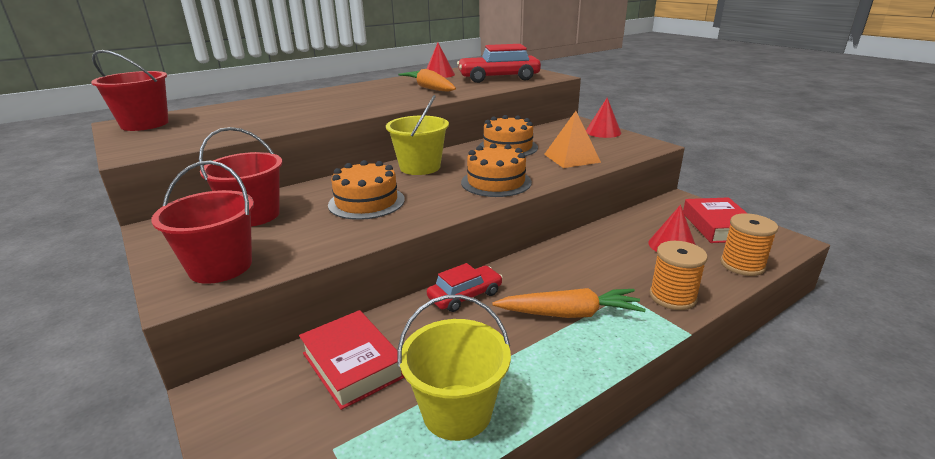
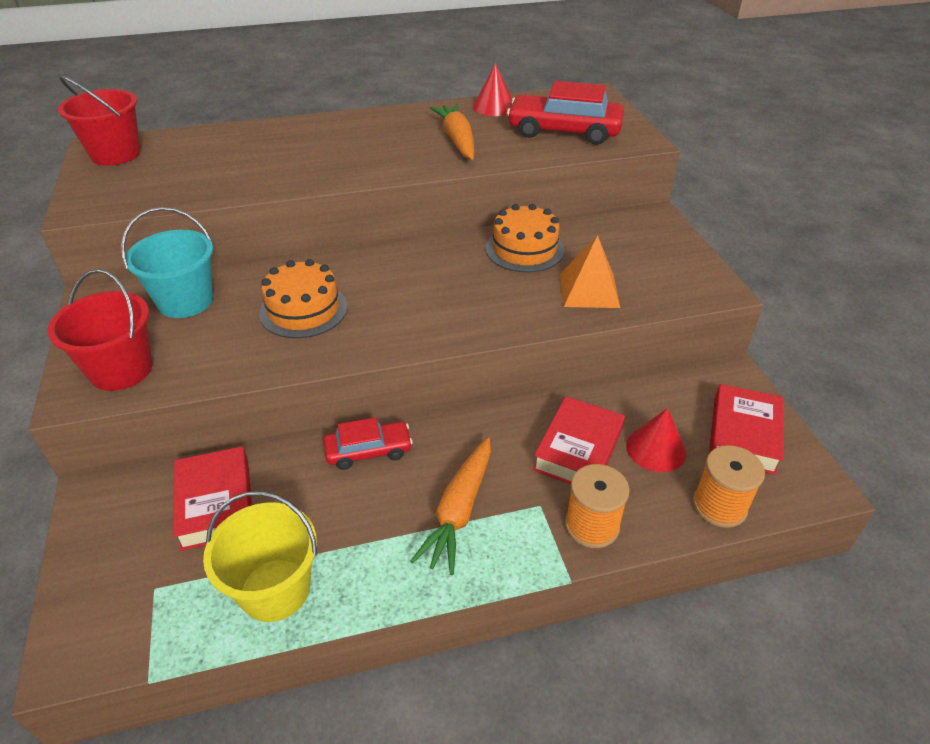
camera: 20 degrees right, 15 degrees up
(254, 215) = (185, 301): red bucket -> turquoise bucket
(420, 167) = (396, 263): yellow bucket -> none
(496, 182) = (464, 312): orange cake -> none
(569, 314) = (459, 511): orange carrot -> orange carrot turned 90 degrees clockwise
(603, 132) = (674, 246): red cone -> none
(622, 258) = (578, 450): none -> red book

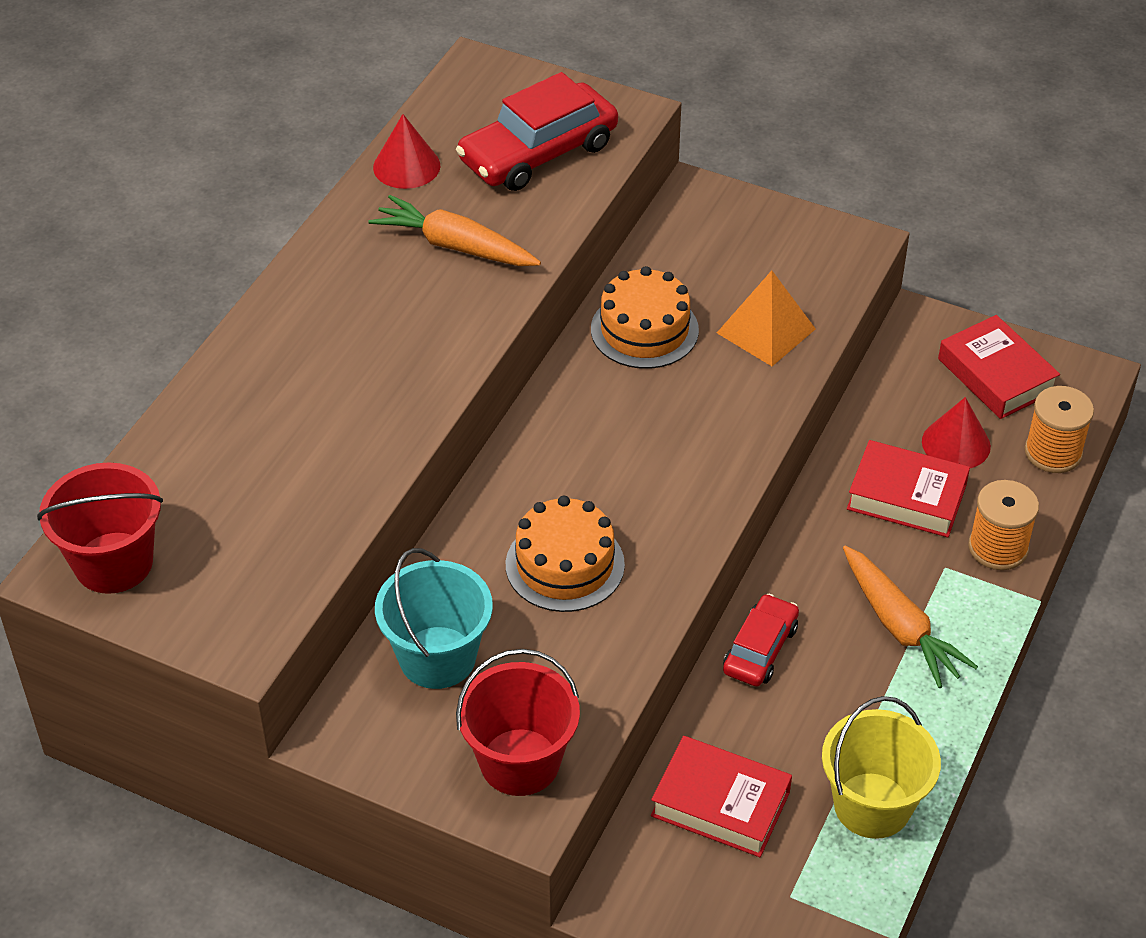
camera: 50 degrees left, 5 degrees up
(578, 450) = (906, 497): red book -> red book turned 45 degrees counterclockwise

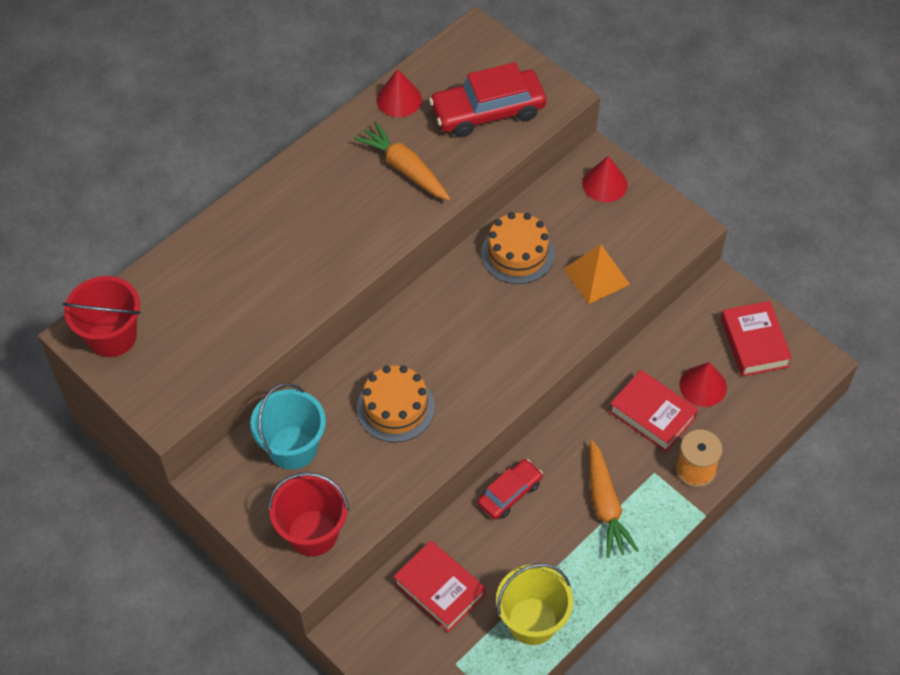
camera: 20 degrees right, 10 degrees up
(721, 219) = (604, 184): none -> red cone
(1053, 452) = (765, 411): orange spool -> none

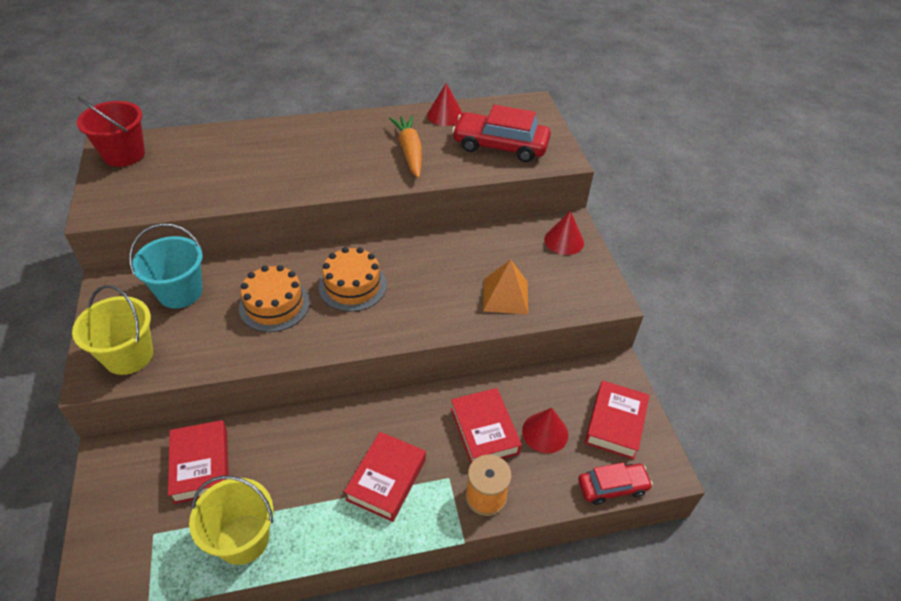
camera: 30 degrees right, 10 degrees down
(313, 533) = (129, 355): red bucket -> yellow bucket
(509, 493) = (321, 424): red car -> red car (612, 487)
(517, 253) = (458, 253): orange cake -> orange cake (352, 286)
(605, 505) = (386, 479): orange carrot -> red book

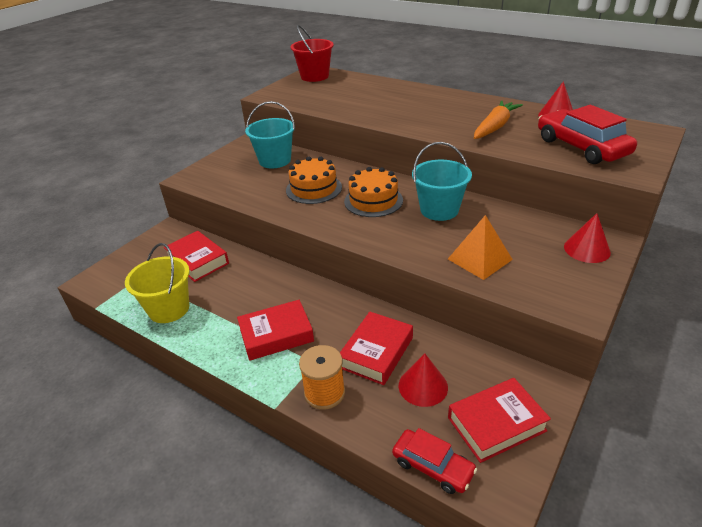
camera: 50 degrees right, 10 degrees down
(129, 355) = (213, 177): yellow bucket -> none
(201, 465) = (197, 260): red book -> red book turned 75 degrees counterclockwise
(422, 263) = (439, 210): none -> turquoise bucket

